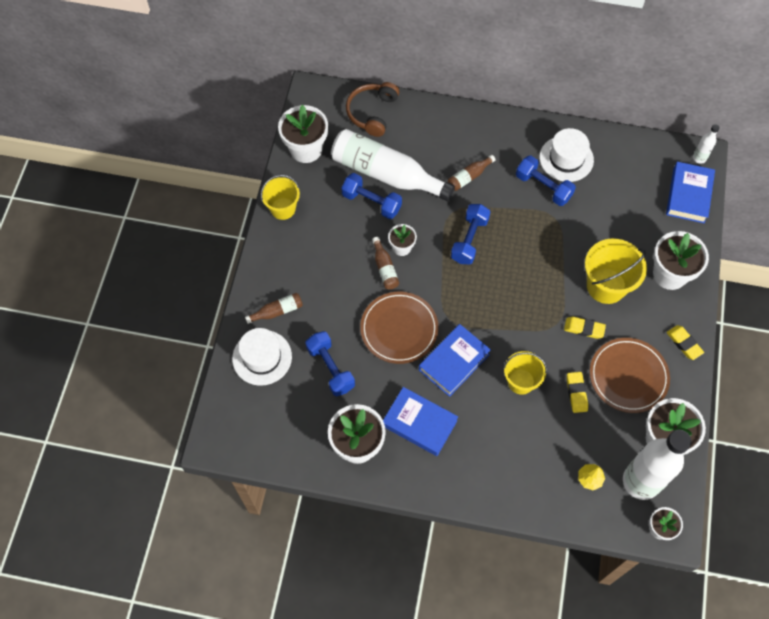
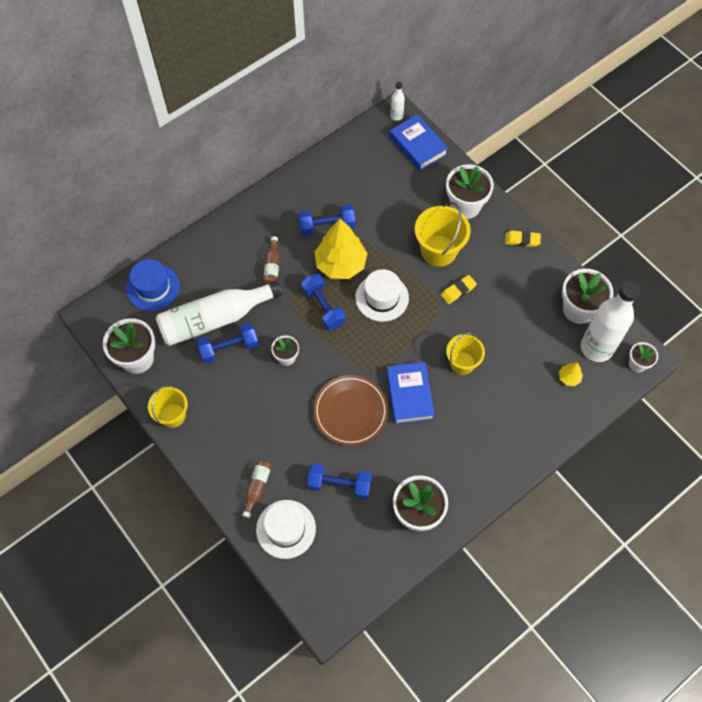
camera: 50 degrees left, 0 degrees up
(372, 112) = (153, 287): brown headphones -> blue hat
(385, 268) = (292, 382): brown bottle -> none
(419, 423) = (436, 456): blue book -> none
(519, 223) = (340, 264): none -> yellow tree
(566, 159) = (319, 194): white hat -> white hat (382, 297)
(576, 393) = (501, 335): yellow eraser -> none
(628, 376) = (516, 293): brown plate -> none

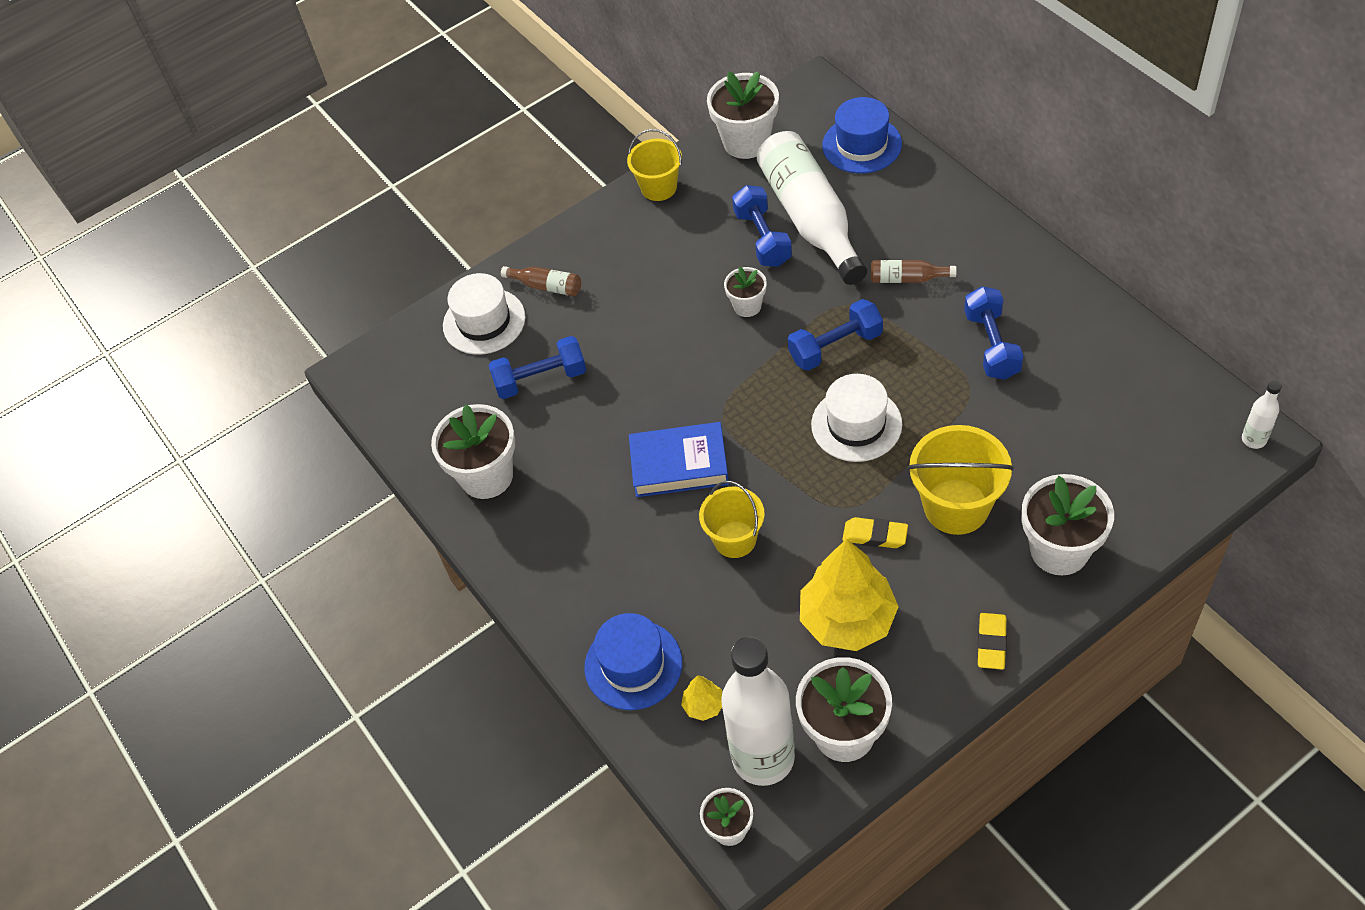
camera: 100 degrees right, 10 degrees down
(339, 485) = (541, 379): blue dumbbell -> blue dumbbell turned 60 degrees clockwise
(340, 264) = (918, 366): yellow tree -> yellow tree (847, 619)
(350, 411) = (654, 389): brown plate -> none
(418, 146) = (1188, 474): blue book -> none
(458, 291) = (875, 535): yellow eraser -> yellow eraser turned 45 degrees counterclockwise
(547, 416) = (633, 665): none -> blue hat

